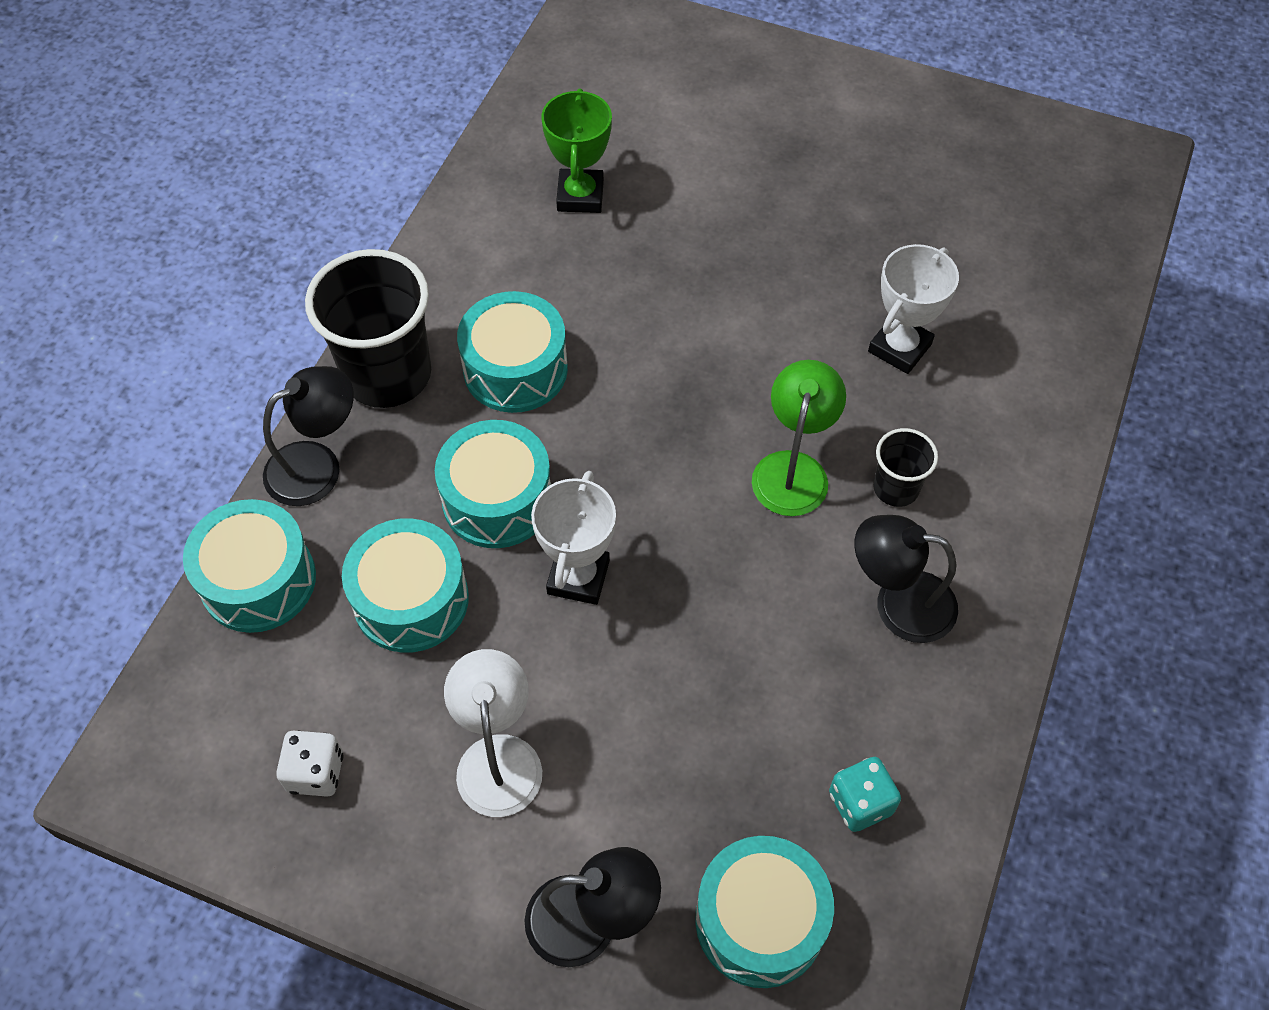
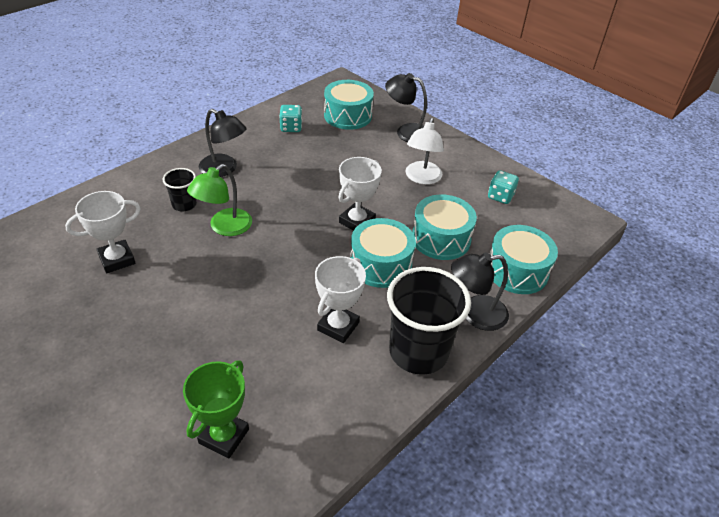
camera: 160 degrees left, 15 degrees down
(316, 772) = (500, 196): white dice -> turquoise dice
(515, 369) = (338, 326): turquoise drum -> white trophy

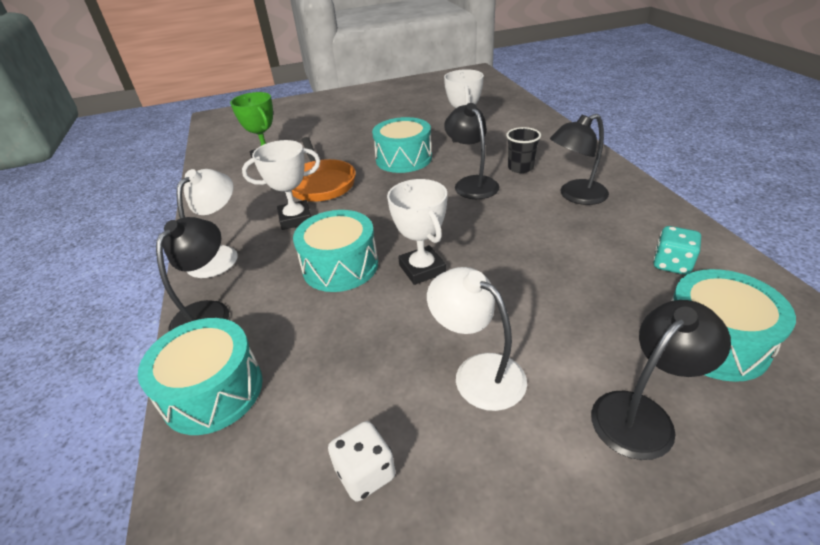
camera: 125 degrees right, 5 degrees down
(224, 227) = (471, 183): green lamp -> black lamp
(266, 340) = (321, 183): none -> orange pan
(338, 326) = (295, 219): white trophy -> white trophy turned 75 degrees counterclockwise
(418, 352) = (220, 255): black cup -> white lamp
(441, 239) = (335, 335): turquoise drum -> turquoise drum (403, 159)
(500, 196) = (365, 473): turquoise dice -> white dice

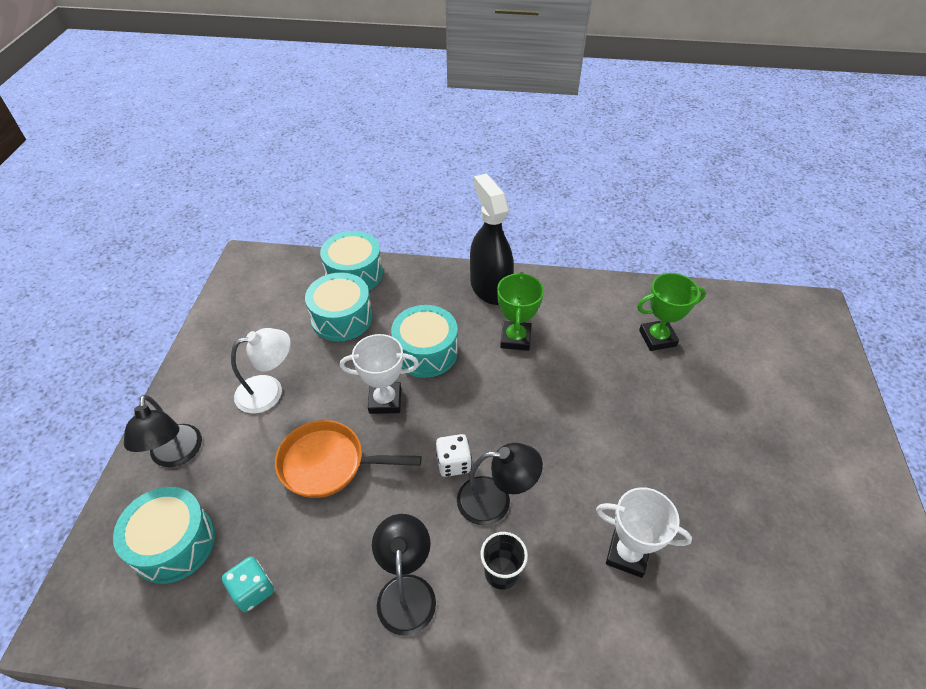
camera: 110 degrees right, 10 degrees up
(208, 312) = (424, 276): black lamp -> none
(220, 255) = (490, 287): white lamp -> black spray bottle
(295, 219) = (515, 338): white trophy -> green trophy
(321, 183) = (573, 370): orange pan -> orange pan (328, 464)
(365, 473) = (255, 322): white dice -> white dice (453, 463)
(403, 159) = (593, 459): turquoise drum -> turquoise drum (342, 318)

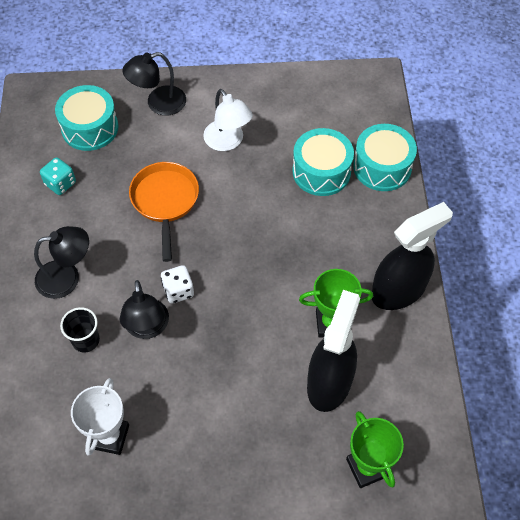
camera: 80 degrees right, 10 degrees up
(385, 400) = (234, 227): white trophy -> none
(426, 352) = (296, 248): turquoise drum -> none
(575, 350) = (329, 382): none -> black spray bottle

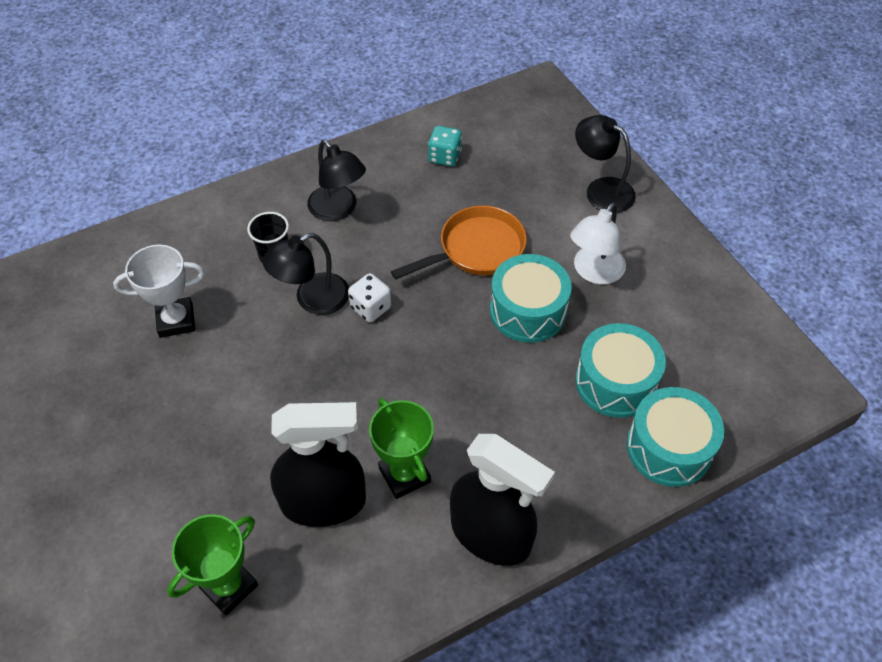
camera: 65 degrees right, 5 degrees down
(90, 128) = (528, 149): turquoise drum -> turquoise drum (528, 311)

